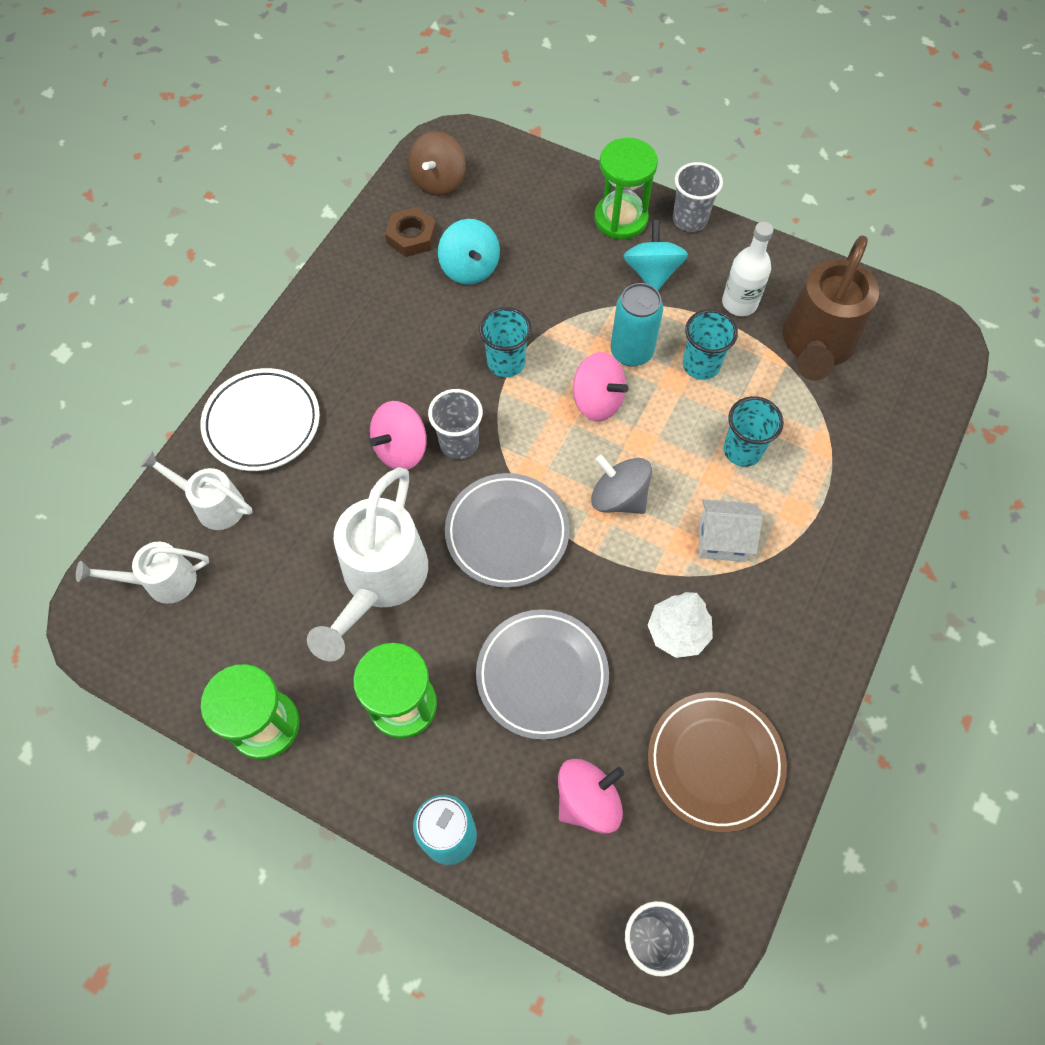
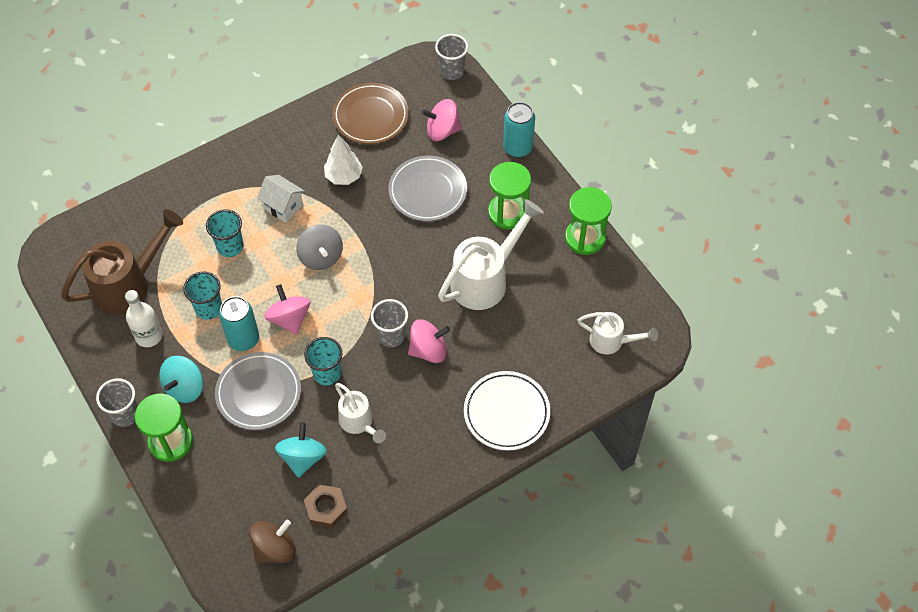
camera: 150 degrees left, 5 degrees down
(213, 505) = (561, 373): white watering can -> white watering can (358, 422)
(507, 533) = (398, 269): grey plate -> grey plate (259, 393)

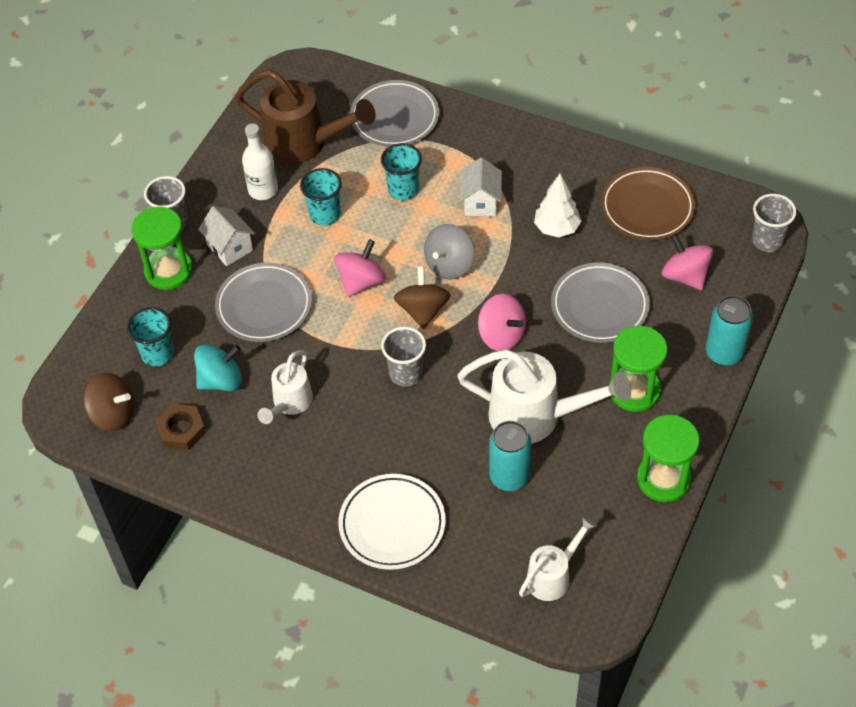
camera: 60 degrees right, 5 degrees down
(158, 214) = (395, 117): none -> grey plate
(185, 387) = (230, 248): turquoise spinning top -> white house
(243, 339) = (312, 260): turquoise can -> turquoise can (509, 477)
(327, 373) = (324, 346): turquoise cup -> turquoise cup (158, 354)
(346, 295) = (423, 310): none -> brown spinning top
(428, 350) = (413, 414): pink spinning top -> pink spinning top (501, 335)
(611, 341) = (553, 576): white watering can -> white watering can turned 120 degrees counterclockwise

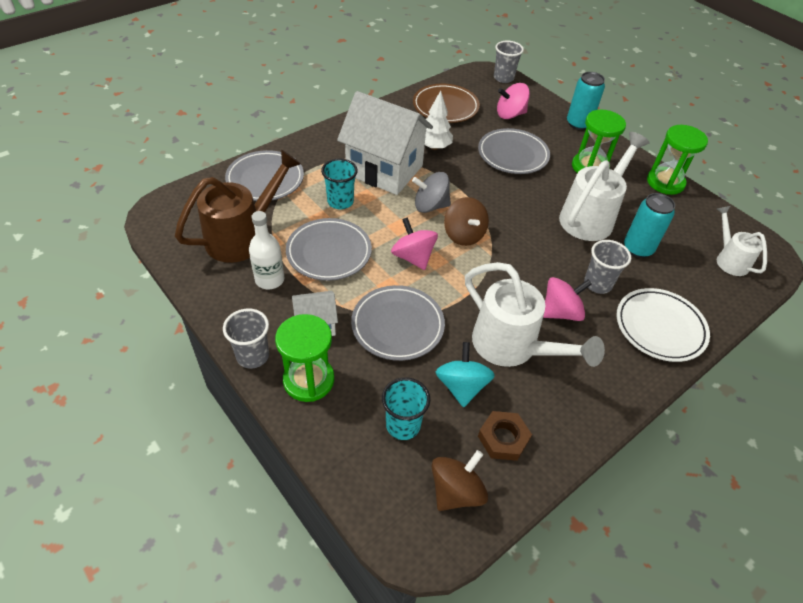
camera: 70 degrees left, 5 degrees down
(290, 403) = (512, 347): white watering can -> white watering can, size x1.73
(325, 215) = (329, 252): turquoise cup -> grey plate
(406, 374) = (519, 266): grey cup -> grey cup (597, 284)
(423, 310) = (464, 235): brown spinning top -> brown spinning top turned 135 degrees counterclockwise
(449, 265) = (430, 206): grey spinning top -> grey spinning top turned 120 degrees clockwise
(481, 202) = (384, 170): white house -> white house, size x2.10
(501, 335) = (511, 206): pink spinning top -> pink spinning top (560, 312)

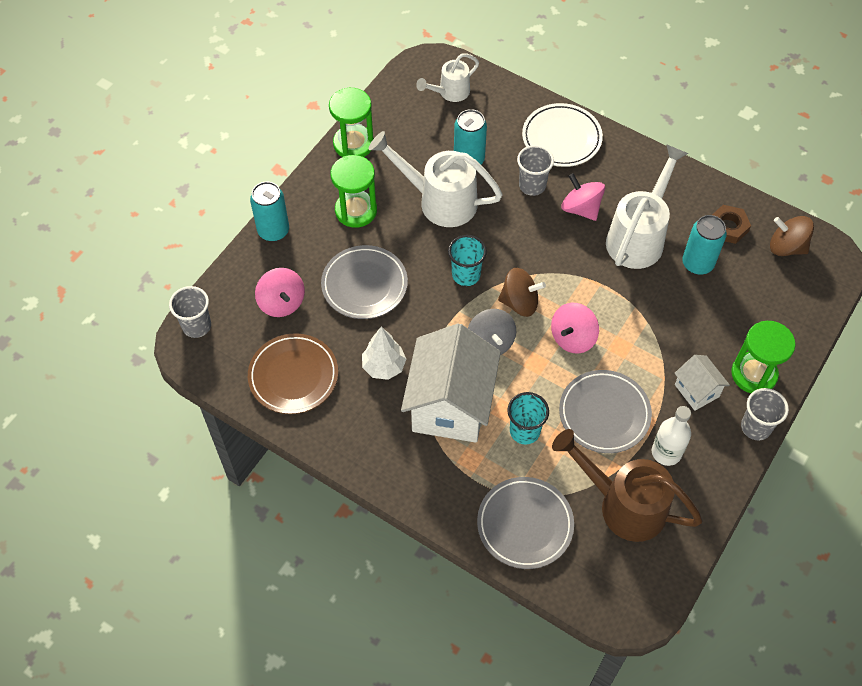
camera: 105 degrees left, 10 degrees up
(397, 325) = (662, 326): grey plate -> none
(403, 425) = (755, 294): turquoise cup -> turquoise cup (466, 275)
(462, 386) = (697, 263): turquoise spinning top -> turquoise can
(464, 235) = (519, 302): brown spinning top -> brown spinning top turned 45 degrees clockwise

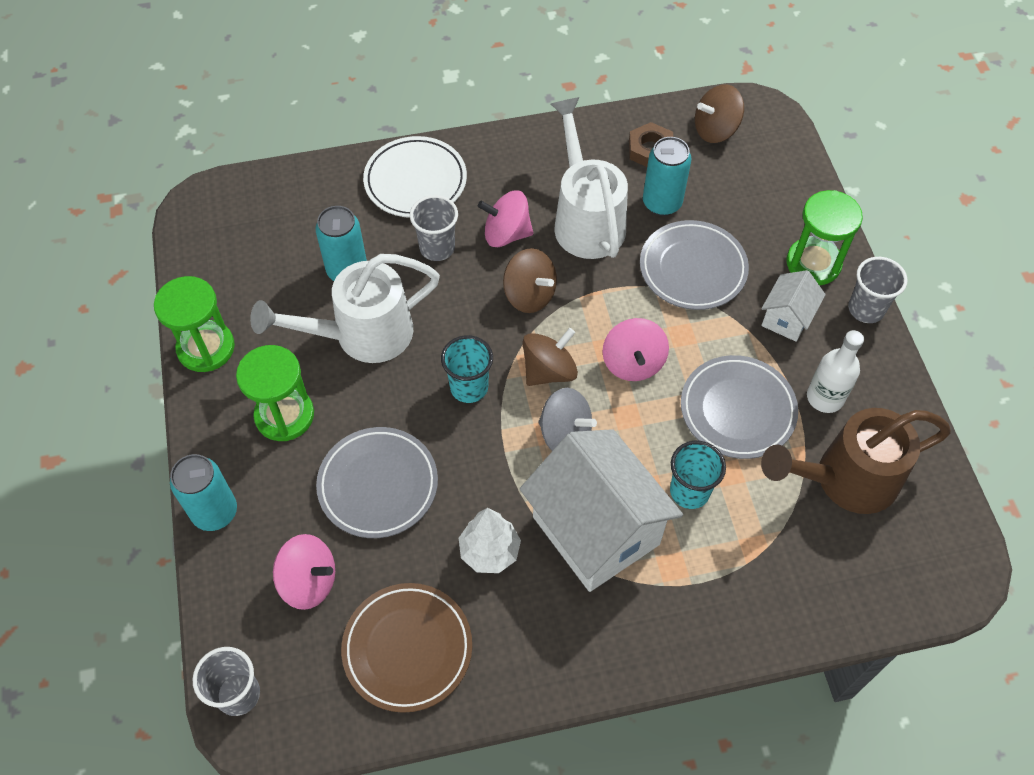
camera: 45 degrees left, 0 degrees up
(450, 92) = (255, 218): white watering can -> none
(525, 524) = (788, 582): grey plate -> grey plate (692, 269)
(555, 253) = (529, 295): none -> brown spinning top
(696, 390) = (786, 319): white house -> white house turned 75 degrees counterclockwise

